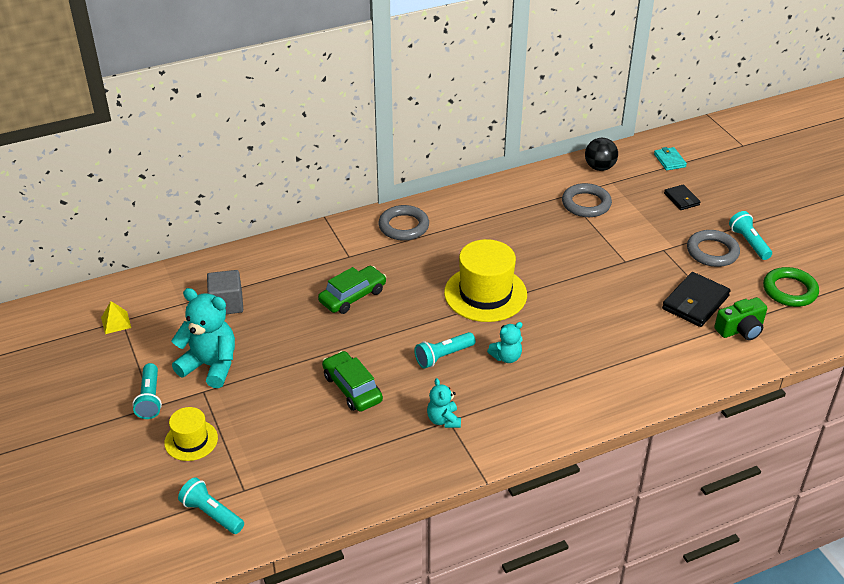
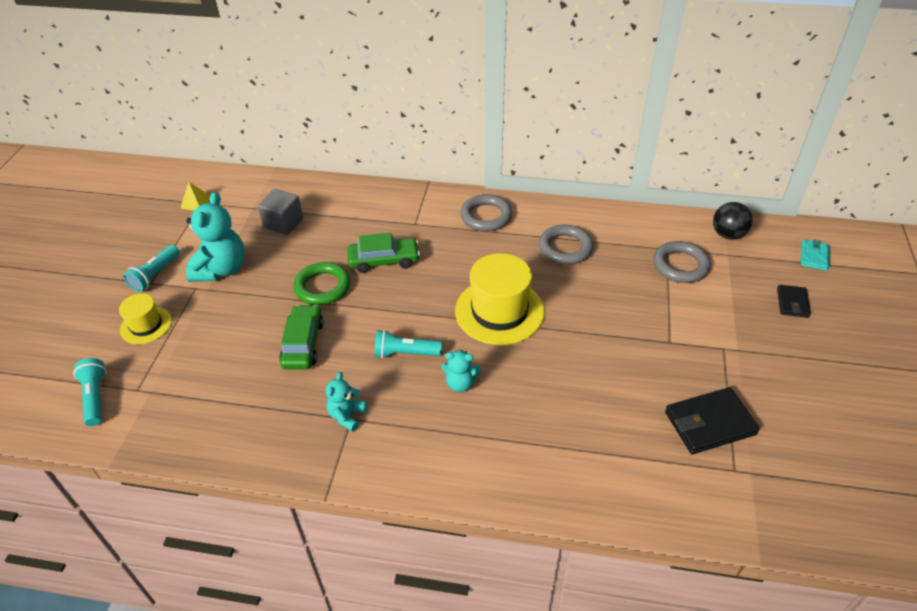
camera: 35 degrees right, 5 degrees up
(210, 366) = (221, 269): turquoise teddy bear -> turquoise teddy bear turned 45 degrees clockwise
(712, 252) = (779, 376): grey ring -> grey ring (565, 248)
(740, 329) = (737, 481): green camera -> none
(749, 242) = (834, 385): turquoise flashlight -> none
(789, 290) = (840, 465): green ring -> green ring (322, 287)

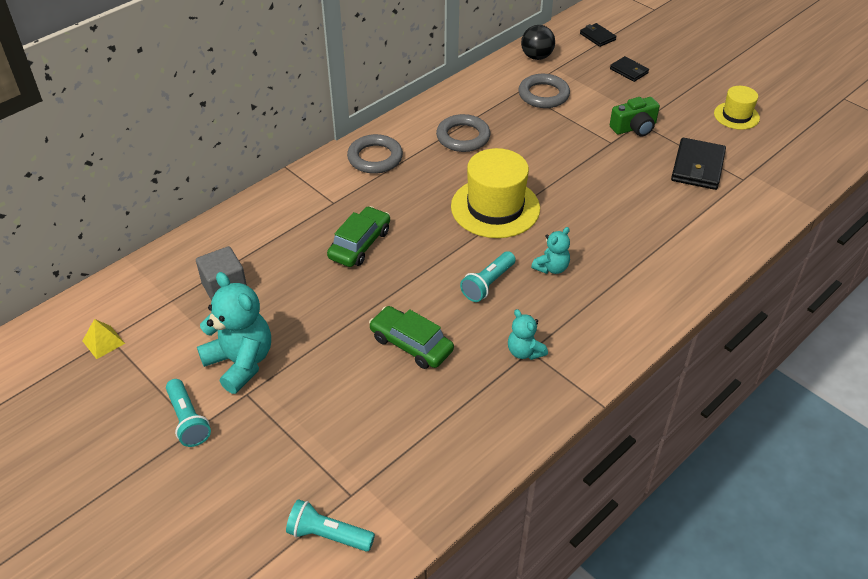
camera: 55 degrees left, 0 degrees up
(146, 325) = (261, 455): yellow hat -> yellow hat (736, 116)
(322, 287) = (350, 299): green ring -> none
(711, 348) = (634, 128): none -> green camera
(814, 257) = (597, 37): turquoise wallet -> black wallet

